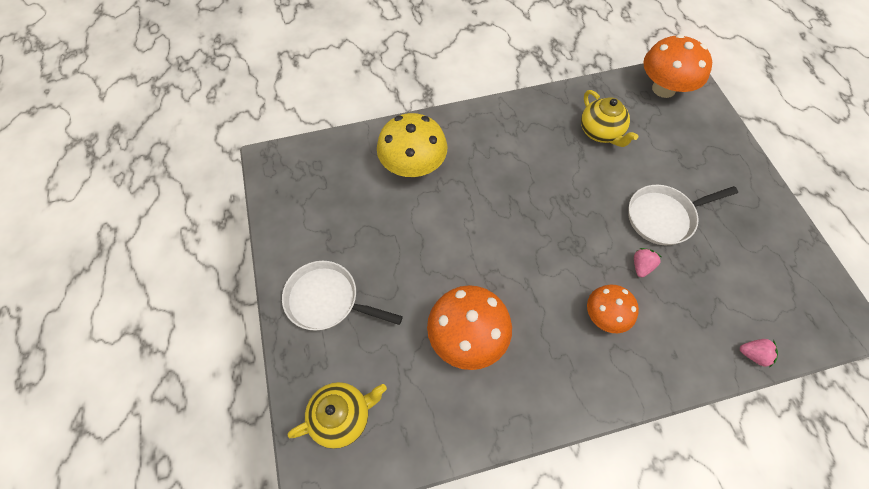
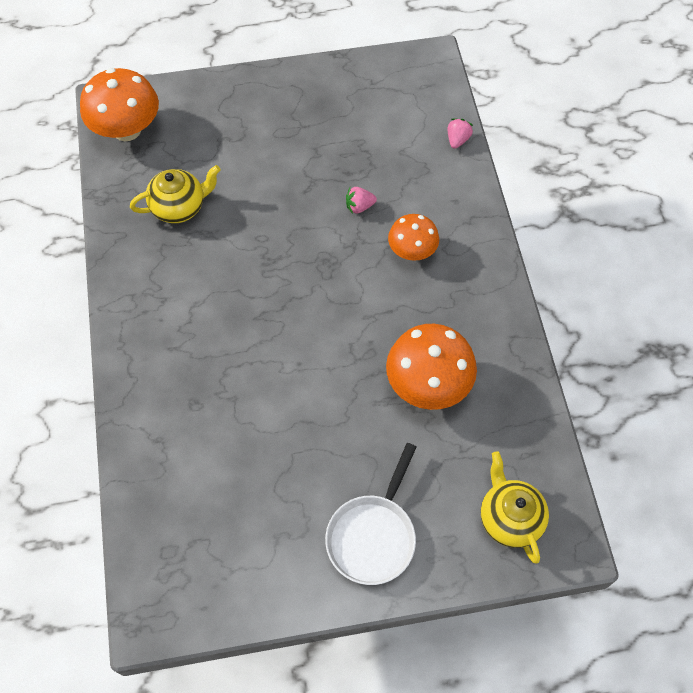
camera: 85 degrees left, 0 degrees up
(413, 166) = (192, 425): yellow mushroom -> none
(641, 266) = (359, 206): pink strawberry -> pink strawberry turned 45 degrees counterclockwise
(663, 217) = (303, 173): white pan -> none

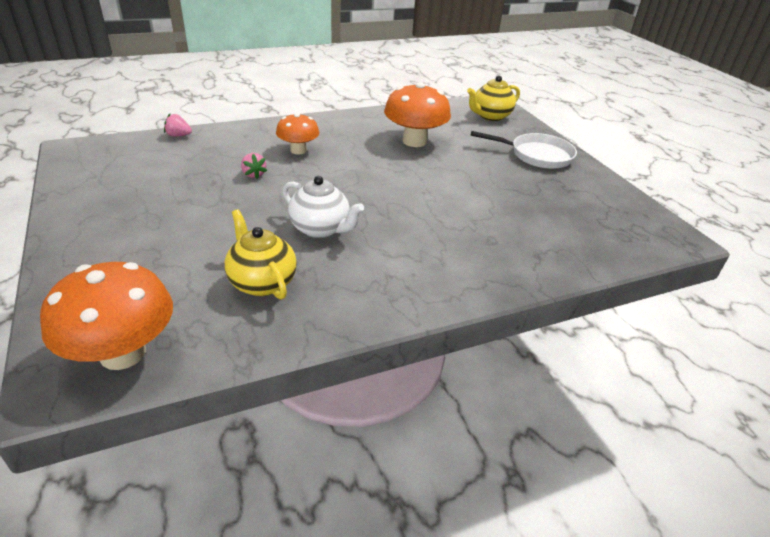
camera: 105 degrees left, 25 degrees down
(246, 256) = (321, 229): none -> white teapot

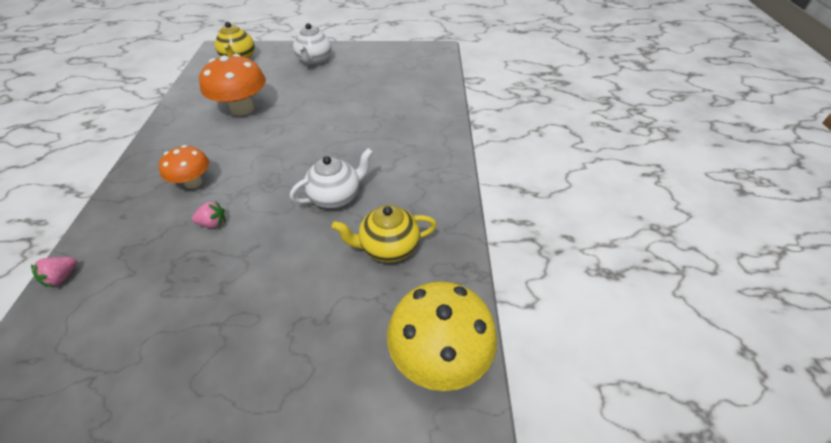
camera: 65 degrees left, 10 degrees up
(122, 353) = (439, 356): orange mushroom -> yellow mushroom
(536, 155) = (314, 60): white pan -> white teapot

